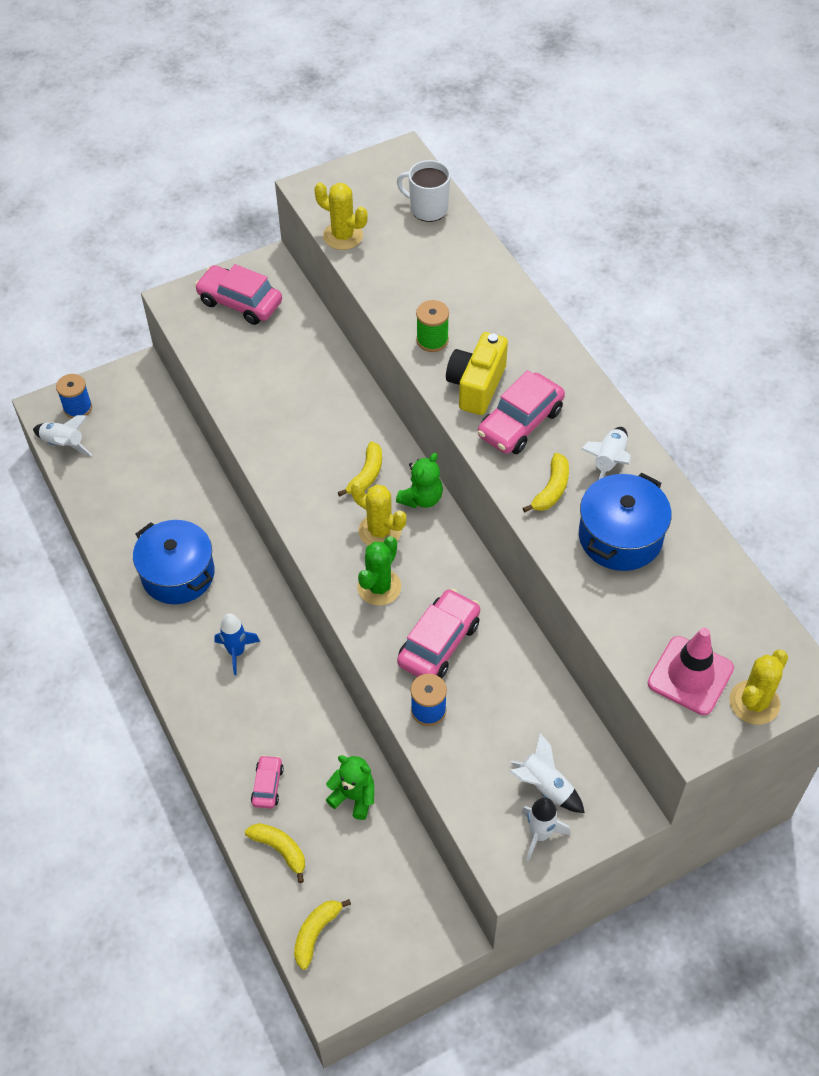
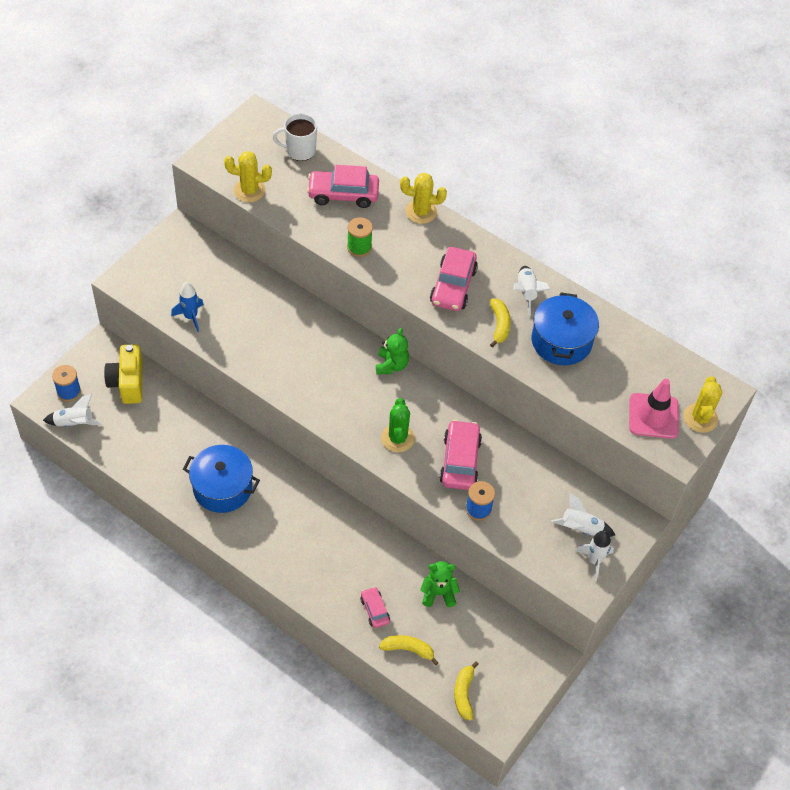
camera: 30 degrees left, 0 degrees up
(236, 652) = (299, 527): blue rocket -> blue rocket (190, 317)
(240, 302) = (174, 266): pink car -> pink car (343, 194)
(366, 475) = (343, 362): yellow banana -> none
(379, 531) = (375, 399): yellow cactus -> yellow cactus (421, 212)
(476, 386) = (408, 270): yellow camera -> yellow camera (128, 383)

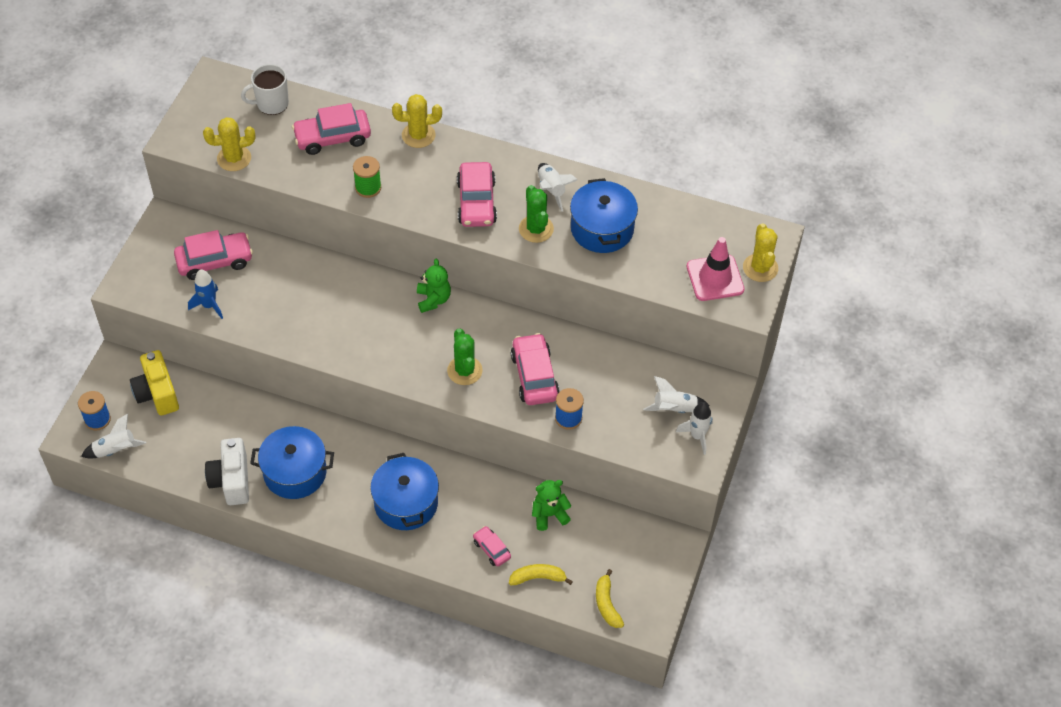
camera: 15 degrees left, 0 degrees up
(164, 479) = (231, 480): none -> white camera
(209, 279) = (214, 261): none -> pink car
(311, 544) = (406, 503): none -> blue pot
(499, 325) = (536, 229): yellow banana -> green cactus

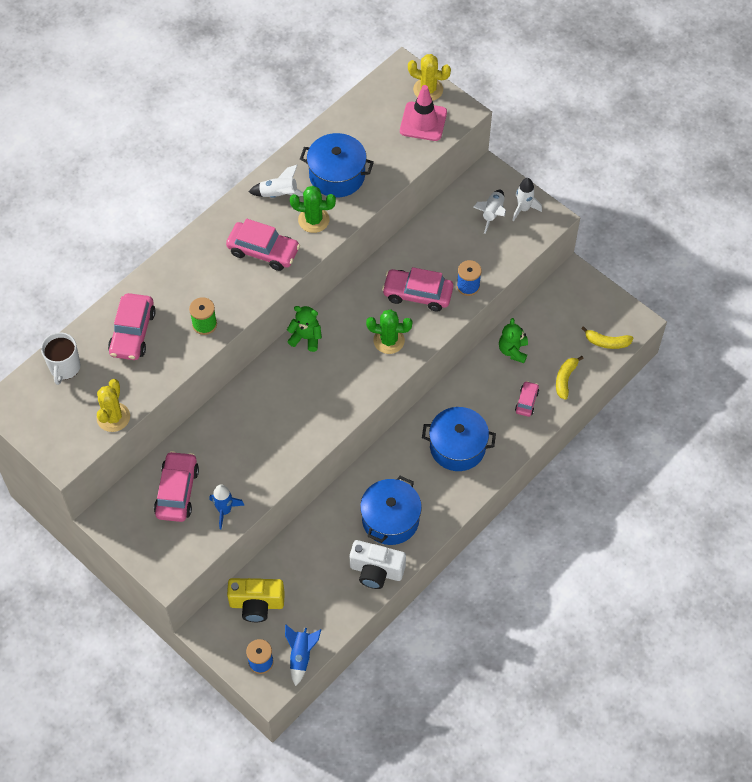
camera: 65 degrees left, 5 degrees up
(115, 450) = (301, 656): white rocket -> blue rocket
(418, 135) = (166, 267): yellow cactus -> none
(491, 549) = (526, 401): pink car -> pink car turned 120 degrees clockwise

